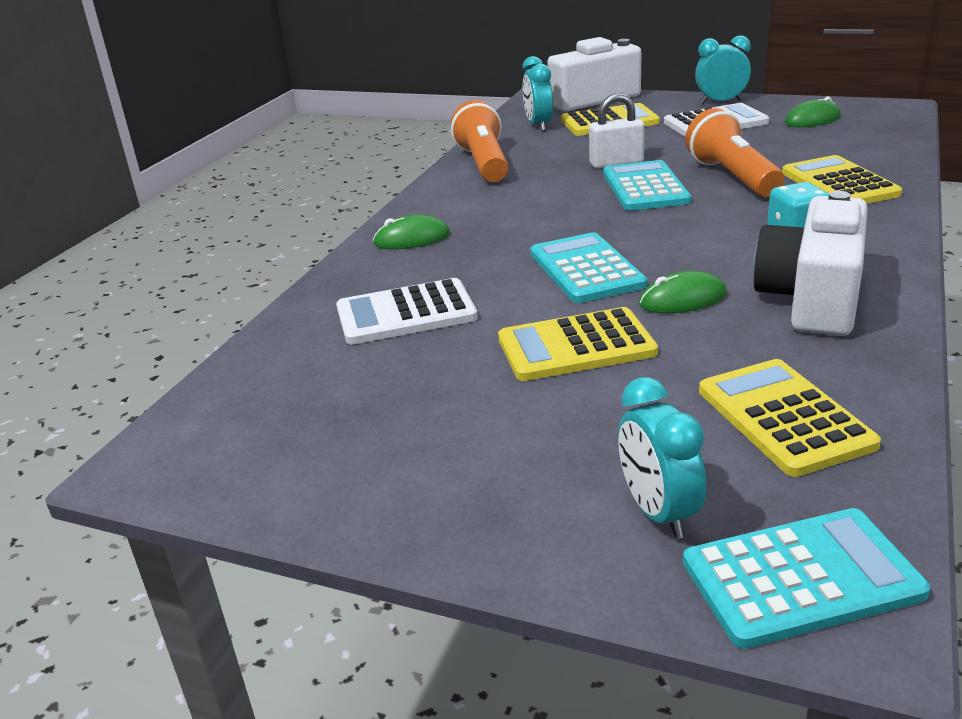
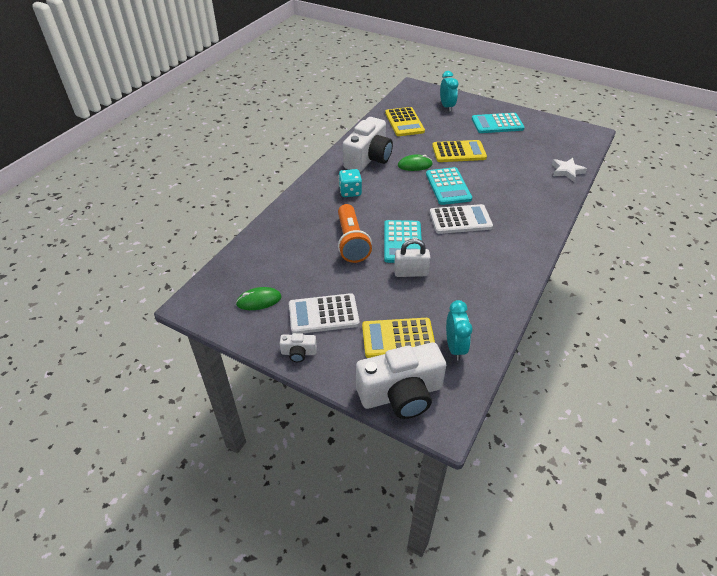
camera: 175 degrees left, 15 degrees up
(292, 337) = (567, 171): none -> white star
(406, 313) = (524, 175): white calculator -> white calculator (460, 220)
(412, 239) = (531, 222): green mouse -> none
(484, 163) = (497, 293): orange flashlight -> none
(721, 102) = (298, 353): turquoise clock -> white camera
(801, 578) = (421, 93): turquoise calculator -> turquoise calculator (497, 124)
(839, 184) = (303, 224): yellow calculator -> none

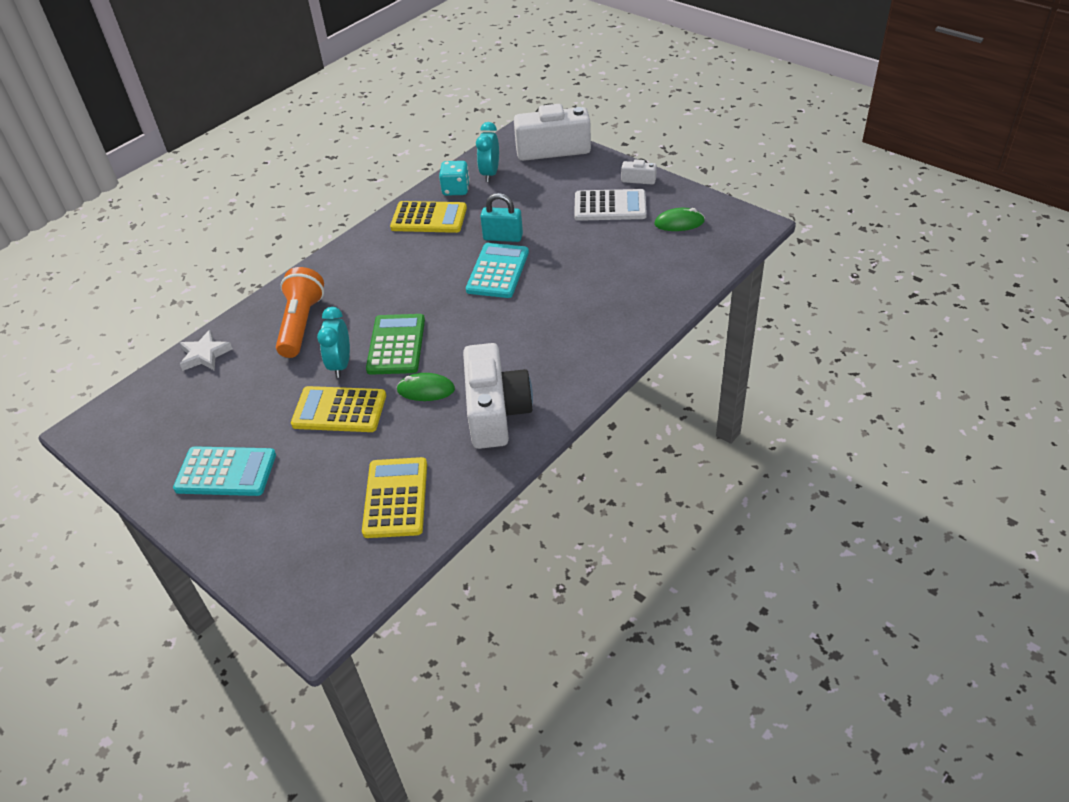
camera: 165 degrees left, 0 degrees up
(350, 192) = (544, 350): turquoise dice -> turquoise dice (456, 189)
(351, 242) = (562, 276): orange flashlight -> orange flashlight (301, 324)
(368, 158) = (496, 412): white camera -> white camera turned 135 degrees clockwise
(398, 338) = (540, 183): yellow calculator -> yellow calculator (429, 218)
(411, 272) = (503, 237): white padlock -> turquoise padlock
(447, 107) = (286, 537): turquoise clock -> turquoise clock (340, 365)
(448, 186) = (396, 345): turquoise calculator -> green calculator
(460, 220) = (410, 293): white calculator -> none

